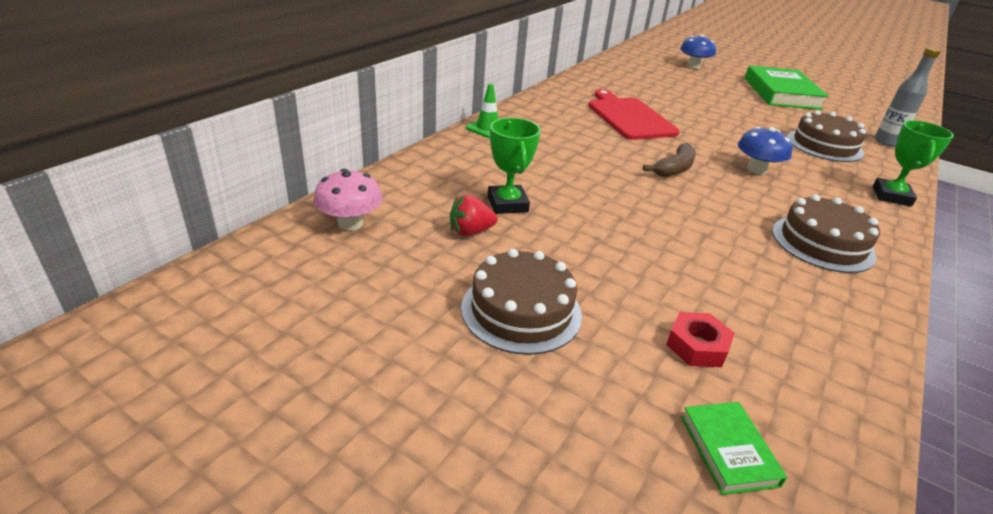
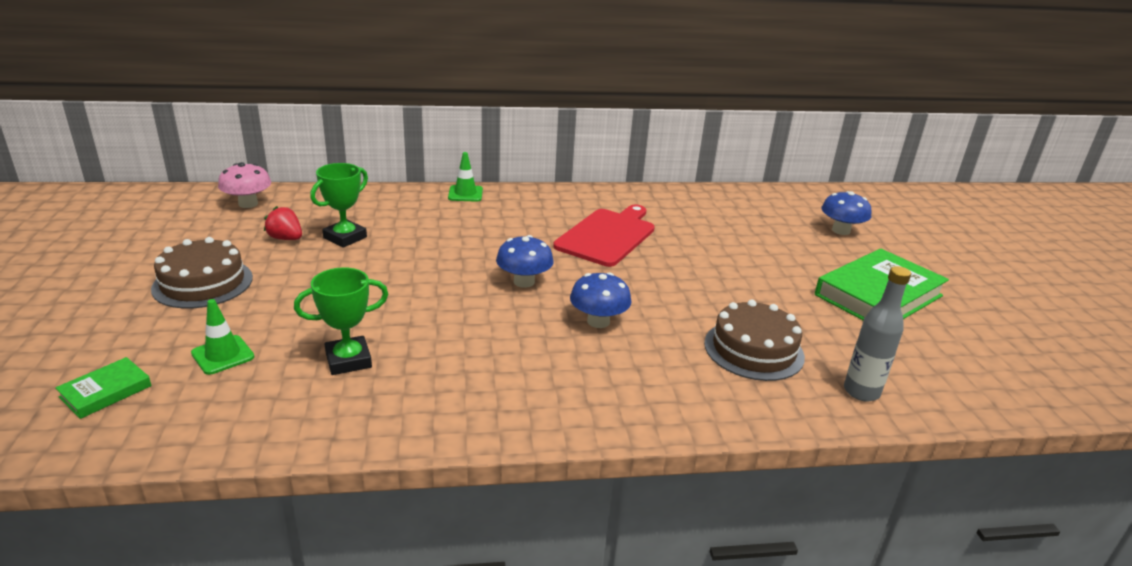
camera: 50 degrees right, 5 degrees down
(674, 169) = (524, 282): brown banana -> blue mushroom
(697, 346) = (223, 355): red nut -> green traffic cone
(822, 243) = (477, 385): brown cake -> none
(891, 196) = (674, 414): green trophy -> green trophy (348, 360)

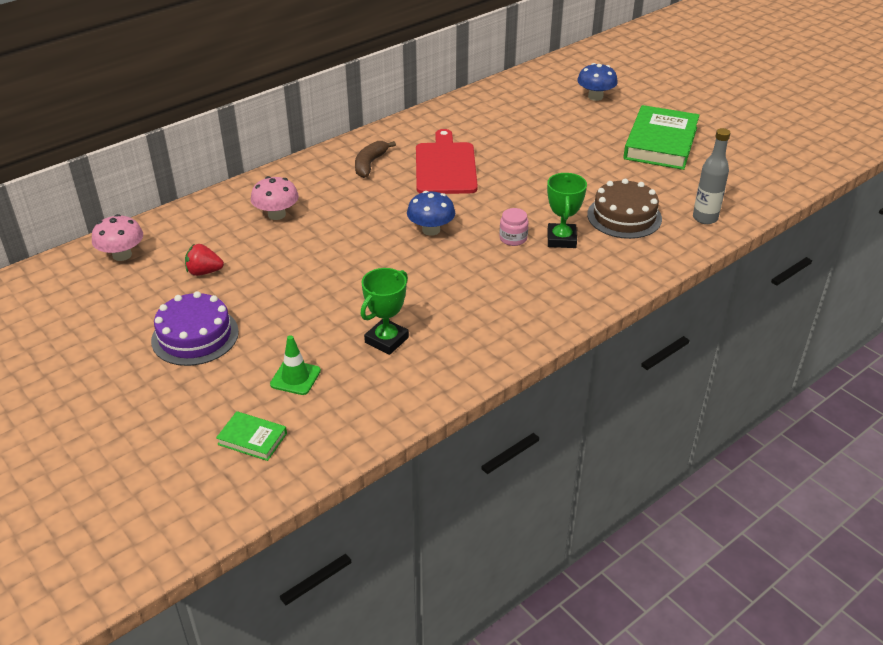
camera: 30 degrees left, 10 degrees up
(106, 391) = (252, 439): green book -> green book turned 75 degrees counterclockwise
(203, 283) = (195, 336): brown cake -> purple cake
(345, 237) = (251, 251): green trophy -> green trophy (561, 239)
(405, 219) = (276, 214): none -> pink mushroom
(465, 194) = (293, 171): green traffic cone -> none
(538, 211) = (370, 164): none -> brown banana
(598, 321) = (513, 238): blue mushroom -> pink jar

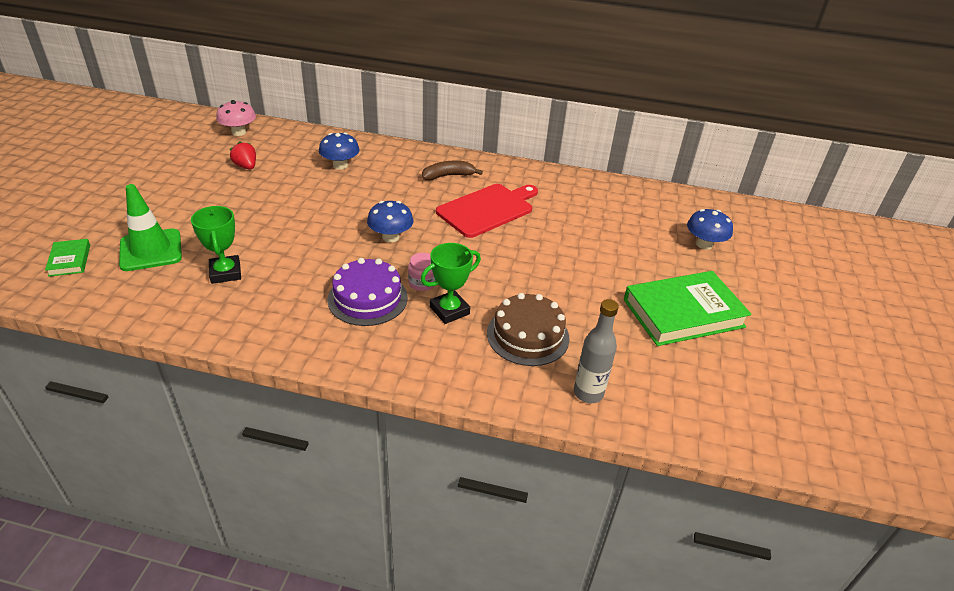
camera: 50 degrees right, 0 degrees up
(195, 336) = (171, 192): purple cake -> purple cake (367, 298)
(276, 214) = (340, 165): pink mushroom -> blue mushroom
(295, 377) = (151, 250): green traffic cone -> green traffic cone, size x1.65
(386, 340) = (225, 273): green trophy -> green trophy turned 75 degrees clockwise

